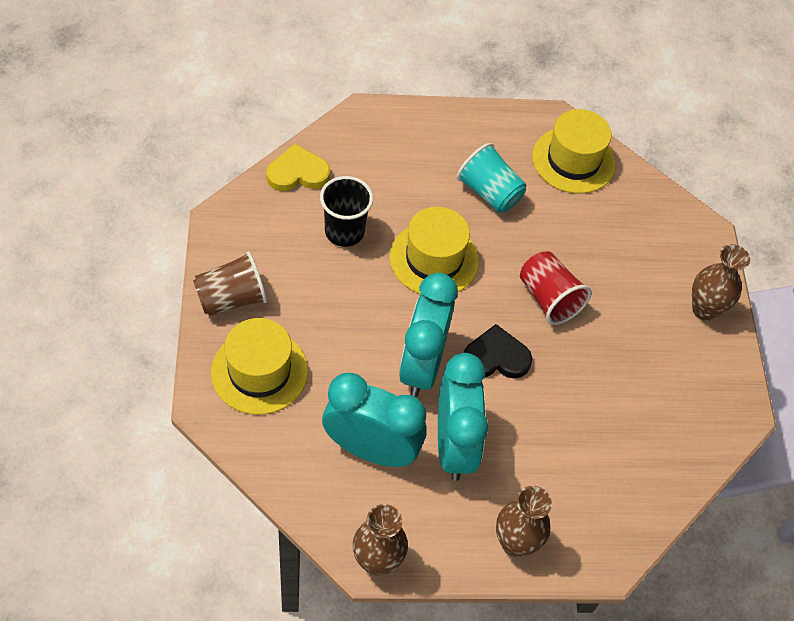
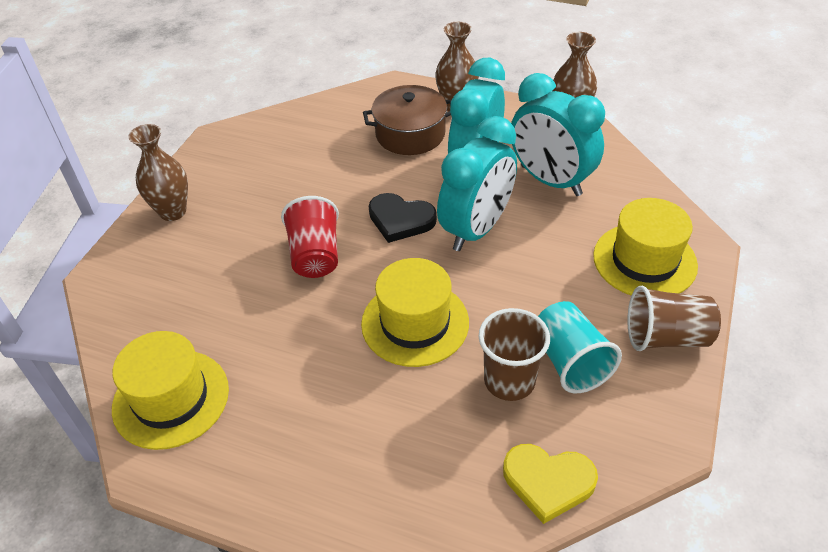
camera: 150 degrees left, 10 degrees down
(344, 232) = (509, 381): black cup -> brown cup
(489, 192) = (304, 384): turquoise cup -> turquoise cup (570, 362)
(545, 478) = (410, 134): none -> brown pot

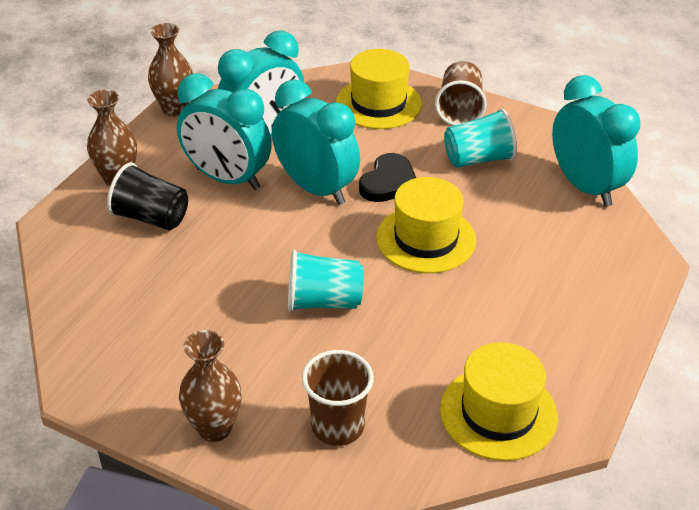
camera: 85 degrees left, 5 degrees down
(315, 255) = (323, 301): red cup -> turquoise cup
(400, 220) = (288, 236): black heart -> black heart (389, 182)
(410, 134) = (151, 218): brown pot -> black cup
(509, 381) = (494, 192): brown cup -> brown cup (337, 426)
(548, 482) = (585, 187): yellow heart -> turquoise clock

